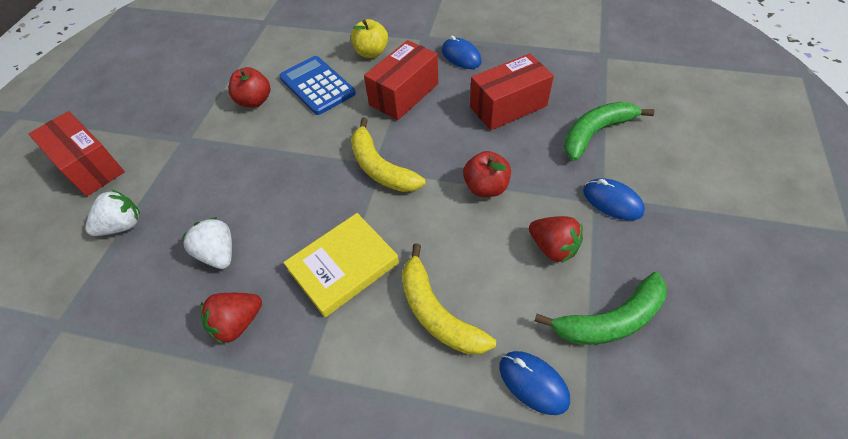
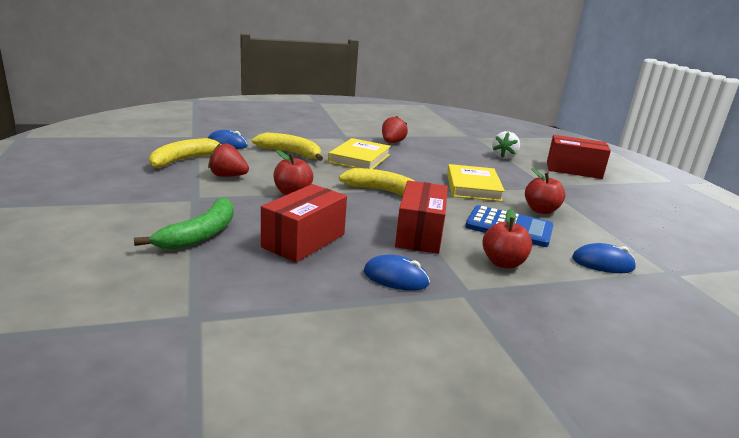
camera: 145 degrees right, 30 degrees down
(218, 254) = (435, 155): white strawberry -> none
(269, 155) = (473, 187): none -> yellow book
(371, 52) = (503, 263): yellow apple -> red apple
(610, 320) = (184, 160): green banana -> yellow banana
(612, 201) = (182, 198): blue mouse -> blue mouse (602, 263)

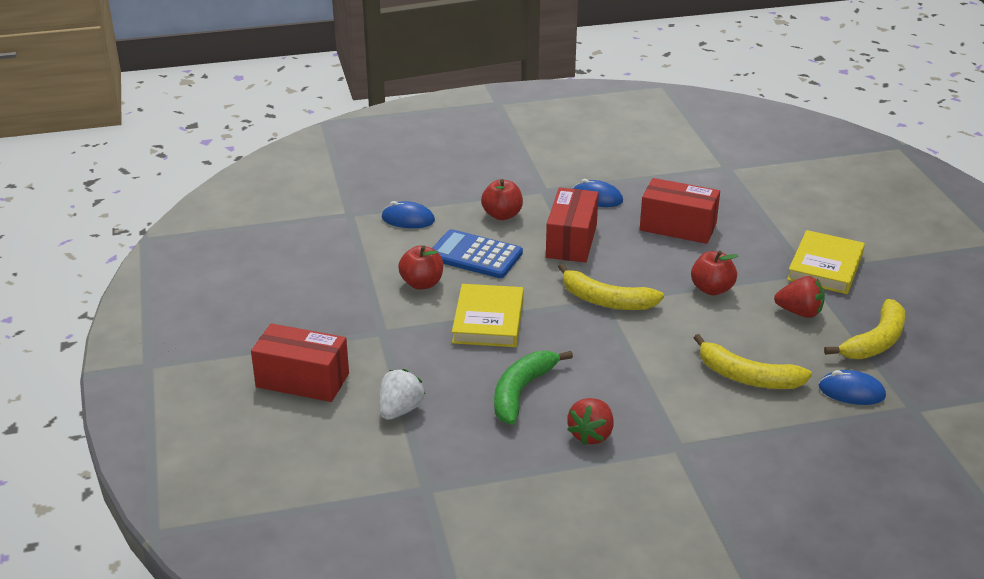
camera: 175 degrees left, 10 degrees up
(201, 234) = (769, 228): green banana -> green banana (521, 392)
(304, 241) = (678, 227): red box -> red box turned 75 degrees clockwise
(359, 158) = (643, 374): yellow book -> yellow book (825, 267)

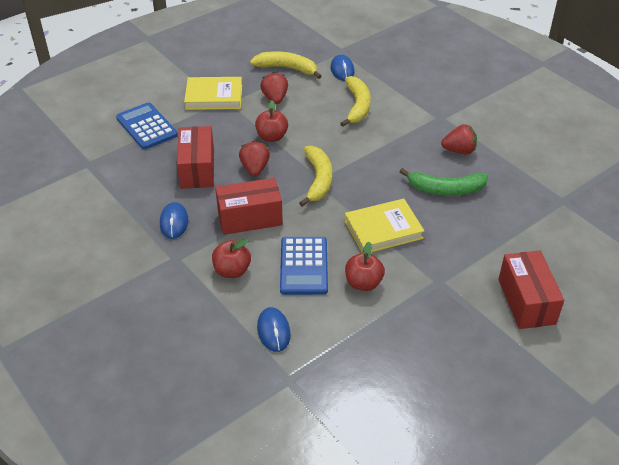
camera: 115 degrees left, 10 degrees up
(400, 410) = (510, 238): white strawberry -> none
(655, 263) = (255, 169): none -> red strawberry
(779, 210) = (147, 127): none -> blue calculator

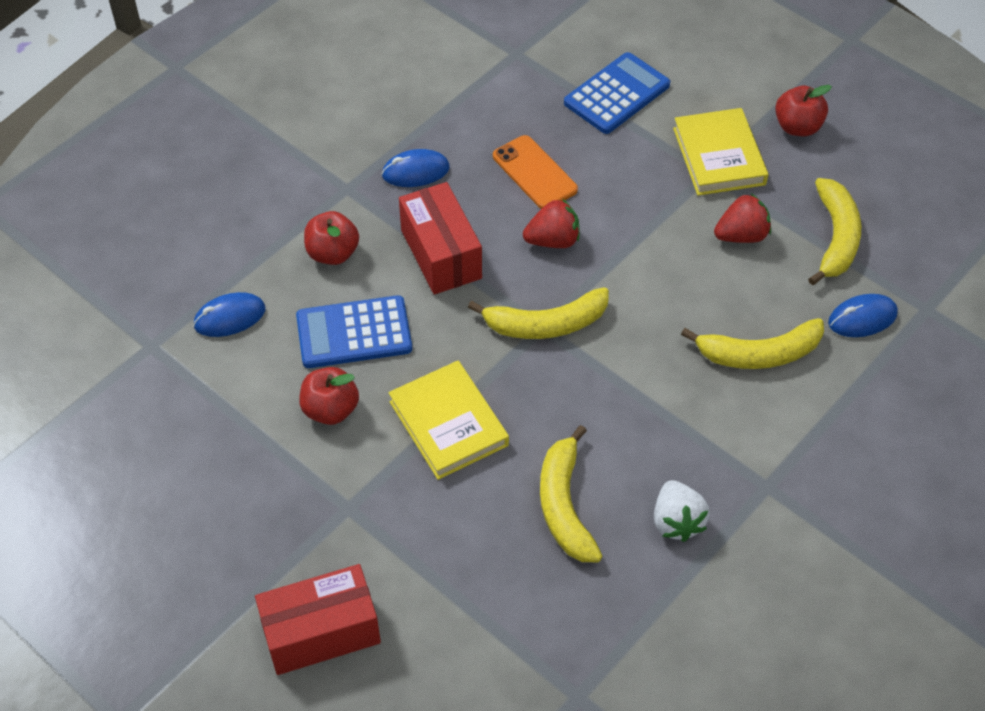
camera: 80 degrees right, 10 degrees up
(197, 169) = (534, 173): red box -> orange phone
(272, 137) = (636, 248): red apple -> red apple (797, 127)
(446, 189) = (564, 505): green banana -> yellow banana
(459, 151) = (676, 521): red strawberry -> white strawberry

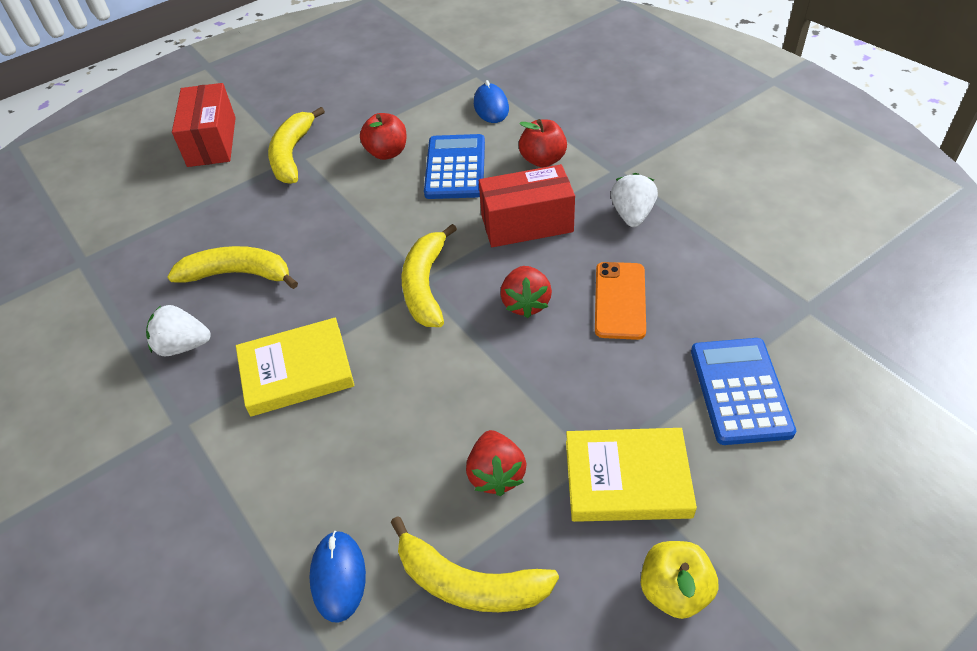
camera: 105 degrees right, 5 degrees down
(415, 171) = (632, 215): blue mouse -> white strawberry
(448, 423) = (347, 214): yellow book -> yellow book (296, 371)
(534, 173) = (620, 300): orange phone -> orange phone turned 60 degrees counterclockwise
(617, 94) = (740, 391): blue calculator -> blue calculator turned 150 degrees counterclockwise
(759, 354) = (329, 453): yellow banana -> yellow banana (292, 154)
(797, 127) = (674, 590): red apple -> yellow apple

